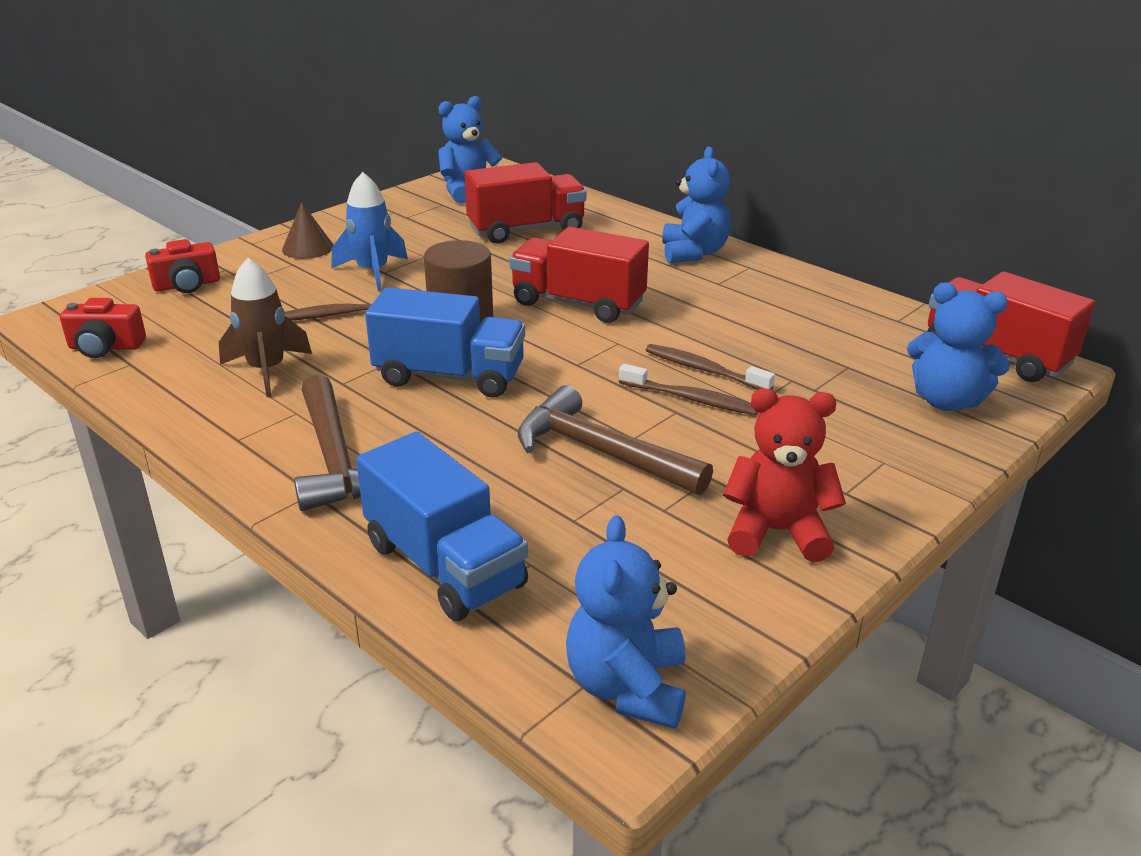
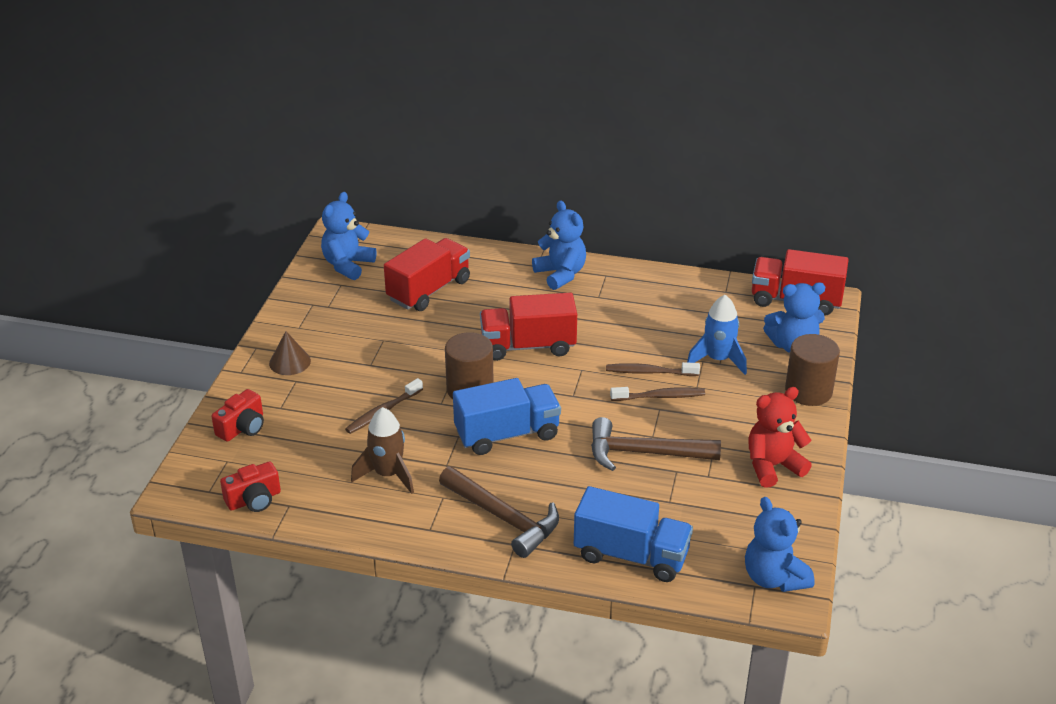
camera: 30 degrees left, 5 degrees up
(373, 272) = (363, 367): blue rocket -> blue rocket (718, 360)
(923, 459) = (808, 391): none -> brown cylinder

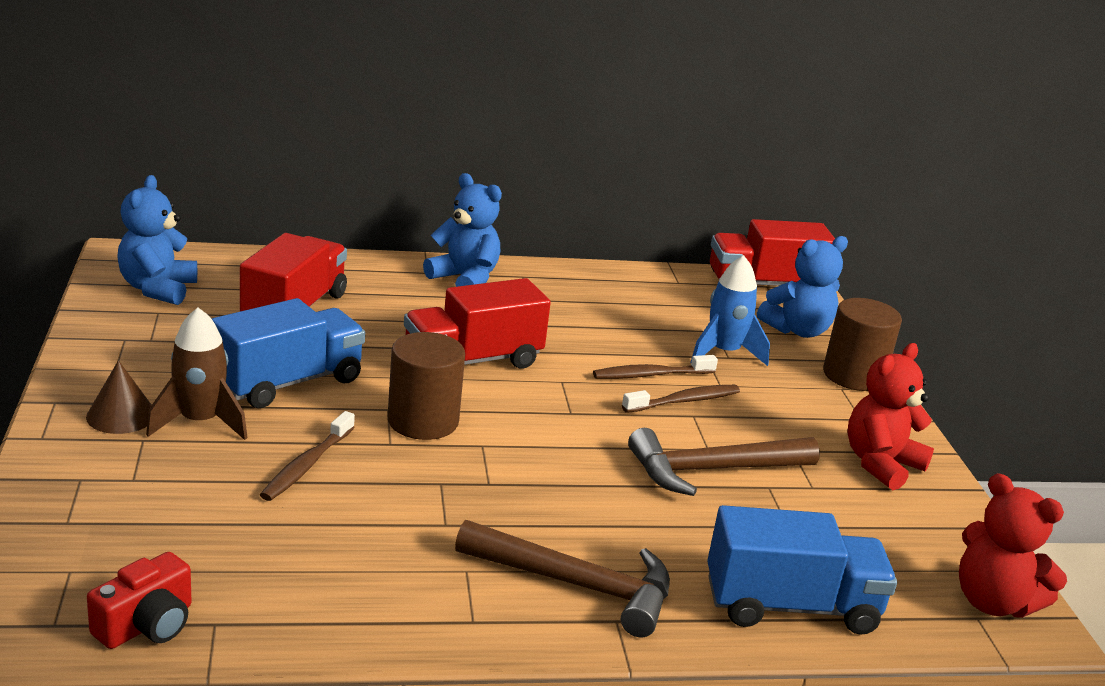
camera: 25 degrees left, 10 degrees down
(242, 427) = (78, 516): red camera -> none
(388, 474) = (361, 551): brown rocket -> brown rocket (200, 422)
(507, 434) = (511, 471): blue truck -> blue truck (288, 382)
(774, 578) = (992, 602): blue teddy bear -> red teddy bear

